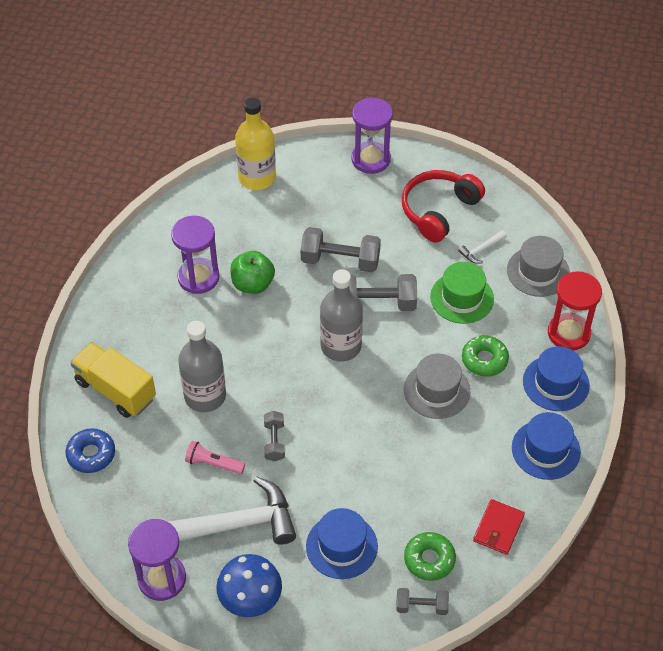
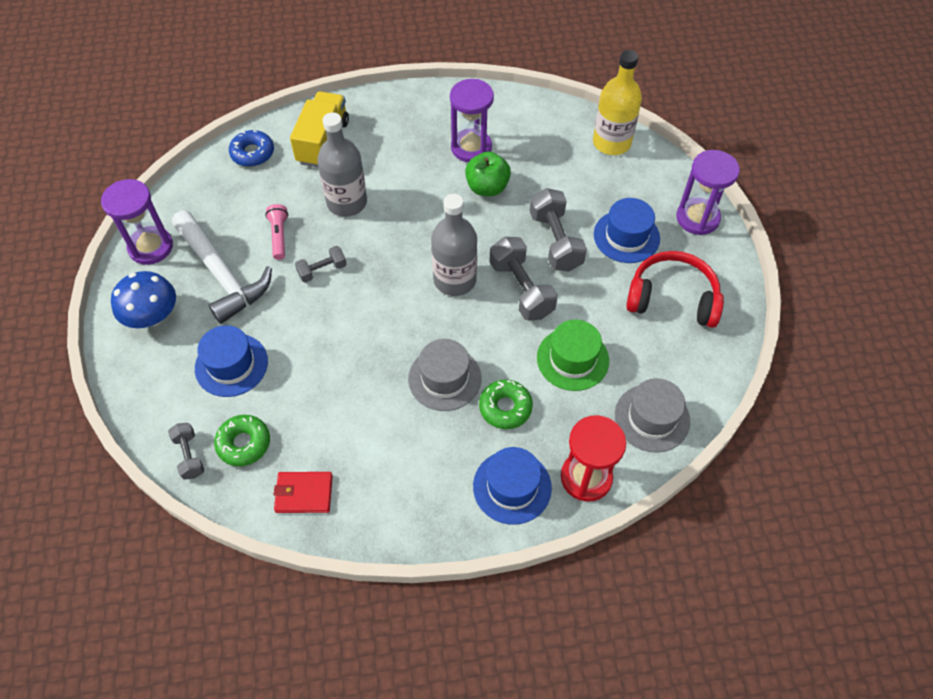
camera: 65 degrees right, 5 degrees up
(481, 250) = (646, 354): white hammer -> none
(546, 449) = (421, 506): blue hat -> blue hat (626, 236)

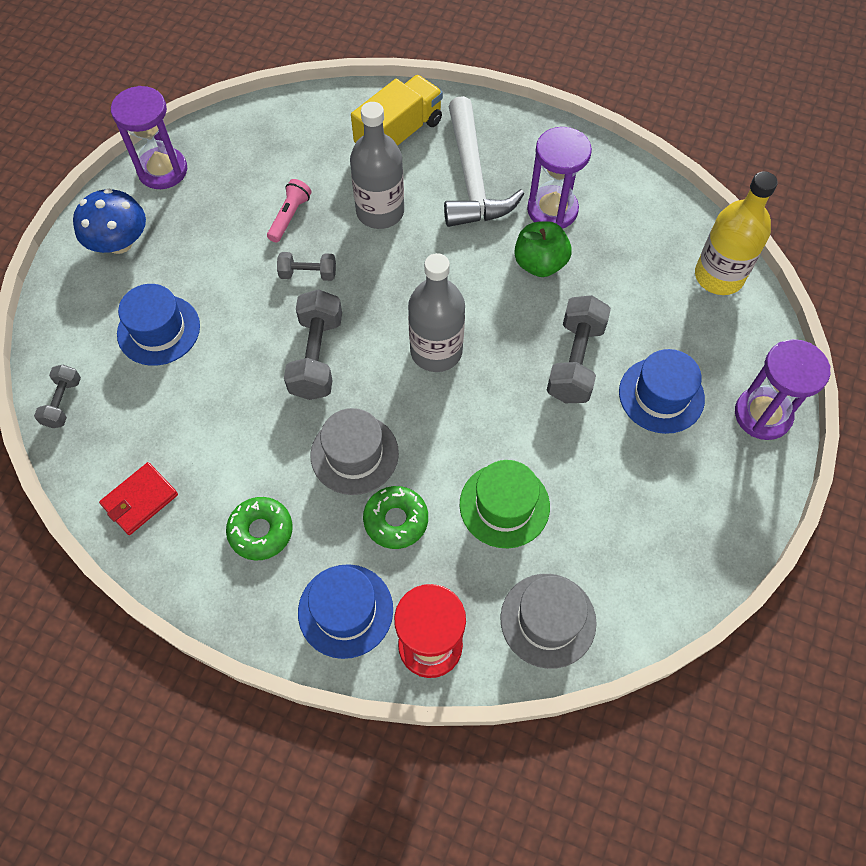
camera: 30 degrees right, 5 degrees up
(221, 274) = (209, 230): white hammer -> white hammer (472, 178)
(244, 443) = (118, 417): green donut -> green donut (261, 531)
(252, 153) = (321, 115): blue donut -> none
(304, 493) = (140, 500): red wallet -> red wallet turned 75 degrees counterclockwise
(521, 289) = (501, 397): grey dumbbell -> grey dumbbell (317, 357)
(672, 298) = (667, 494): red headphones -> none

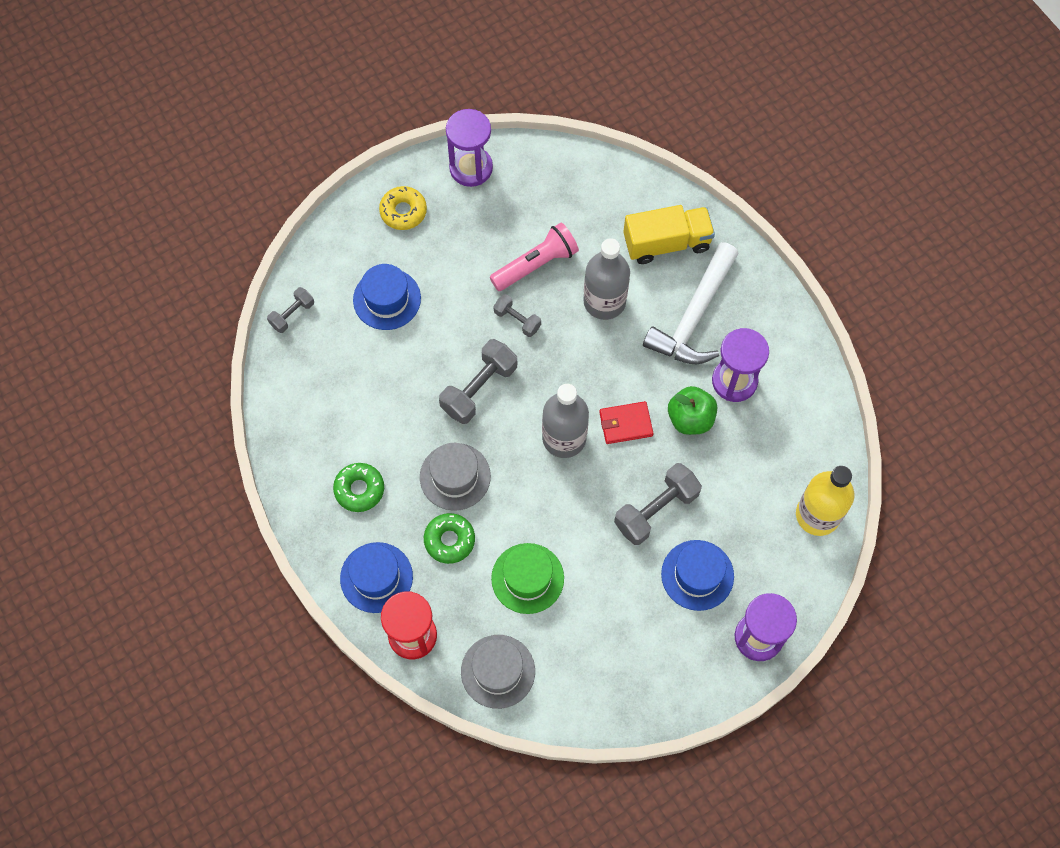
camera: 35 degrees right, 5 degrees up
(119, 243) = (403, 211): blue mushroom -> yellow donut
(140, 500) = (298, 417): red wallet -> red wallet (625, 424)
(289, 216) = (536, 264): pink flashlight -> pink flashlight, size x1.59

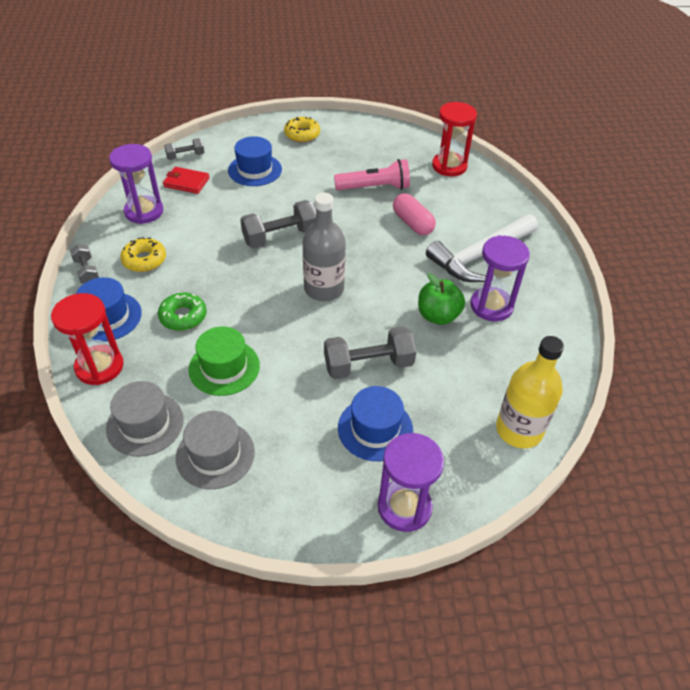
camera: 25 degrees right, 20 degrees down
(359, 489) = (144, 260): green donut -> yellow donut
(455, 476) = (221, 279): grey hat -> grey hat (215, 454)
(471, 168) = (364, 129): purple hourglass -> purple hourglass (144, 211)
(517, 320) = (339, 211): grey dumbbell -> grey dumbbell (87, 271)
(599, 189) = (449, 166): none -> red hourglass
(604, 301) = (412, 223): grey bottle -> pink capsule
(625, 424) = (380, 299): red wallet -> red wallet (186, 182)
(666, 243) = (482, 208): yellow truck -> none

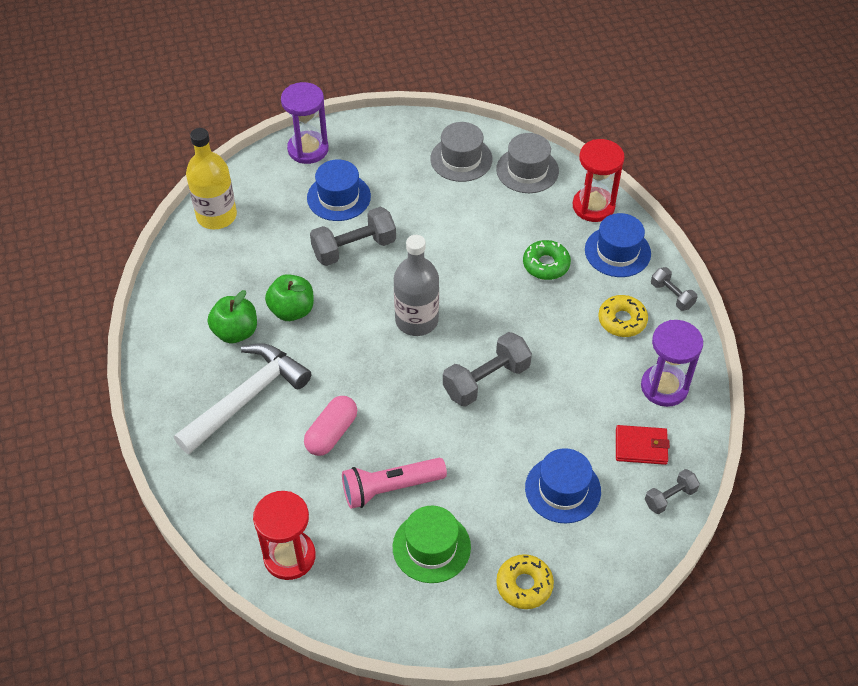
camera: 170 degrees right, 5 degrees up
(224, 367) = (484, 224): green hat -> green hat (431, 547)
(412, 223) = (331, 433): pink capsule -> pink capsule turned 75 degrees clockwise
(491, 306) = (235, 332): purple hourglass -> green apple

